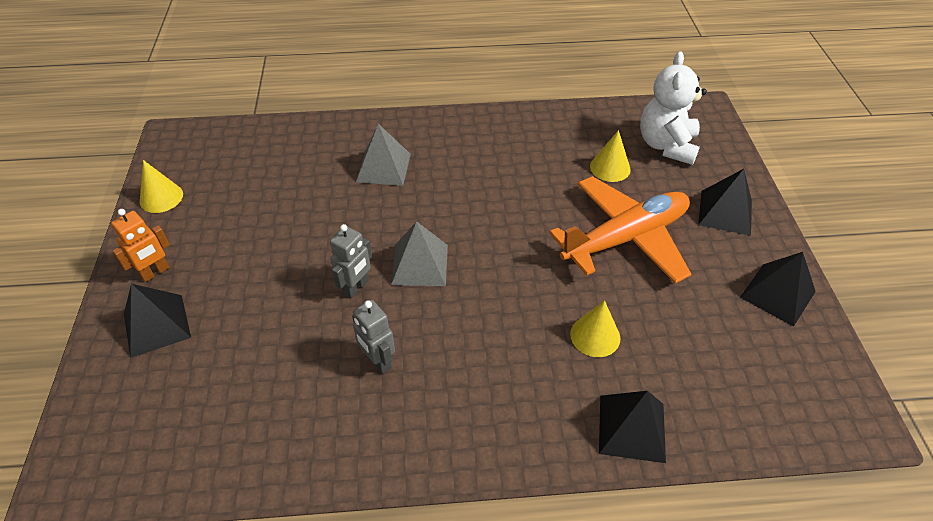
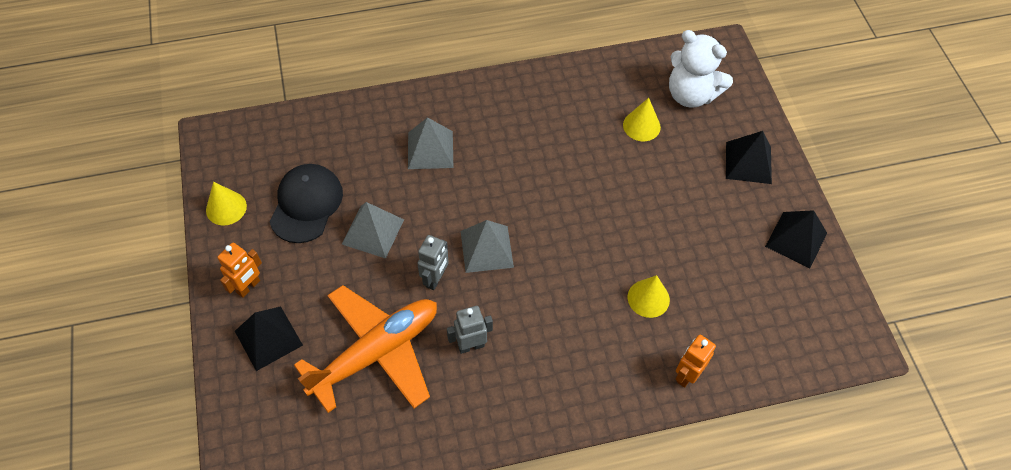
camera: 10 degrees left, 10 degrees up
(242, 203) = (306, 204): none -> black cap
(303, 234) = (373, 231): none -> grey pyramid
(378, 361) = (471, 345): grey robot -> grey robot turned 120 degrees clockwise
(625, 238) = (663, 200): orange plane -> orange plane (376, 352)
(631, 428) = (686, 375): black pyramid -> orange robot
(666, 145) = (691, 94): white teddy bear -> white teddy bear turned 60 degrees counterclockwise

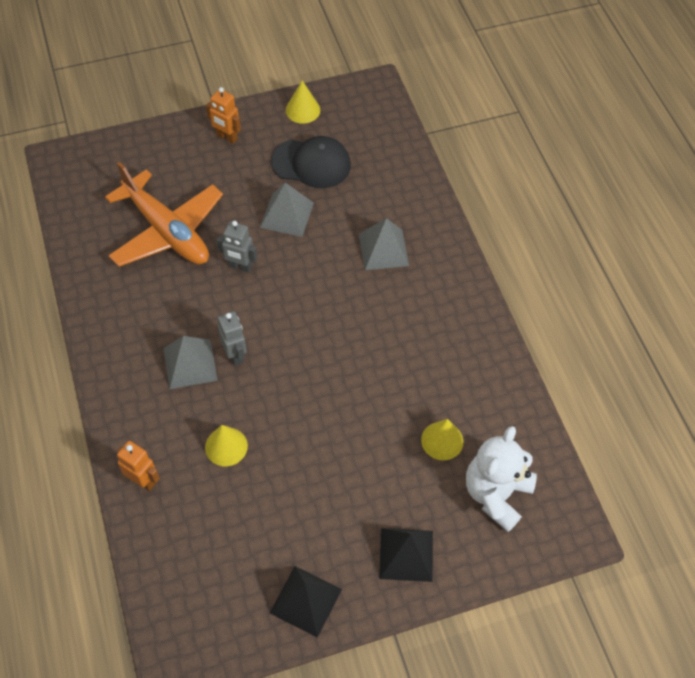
camera: 85 degrees right, 0 degrees up
(268, 338) = (180, 157): black pyramid -> none
(471, 345) = (174, 299): grey robot -> grey robot (235, 355)
(486, 249) = (274, 304): grey pyramid -> grey pyramid (190, 364)

